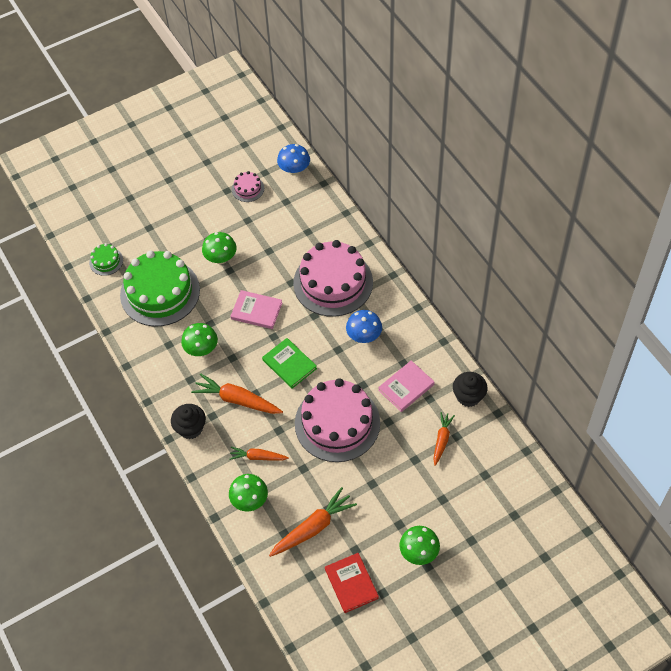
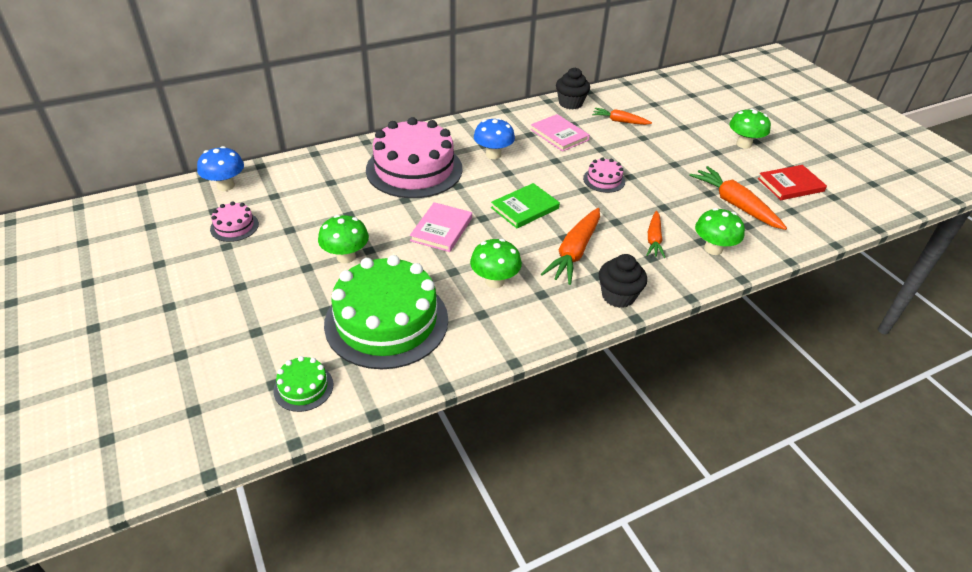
camera: 90 degrees left, 15 degrees down
(337, 423) = (604, 180): pink cake -> pink cake, size x0.43

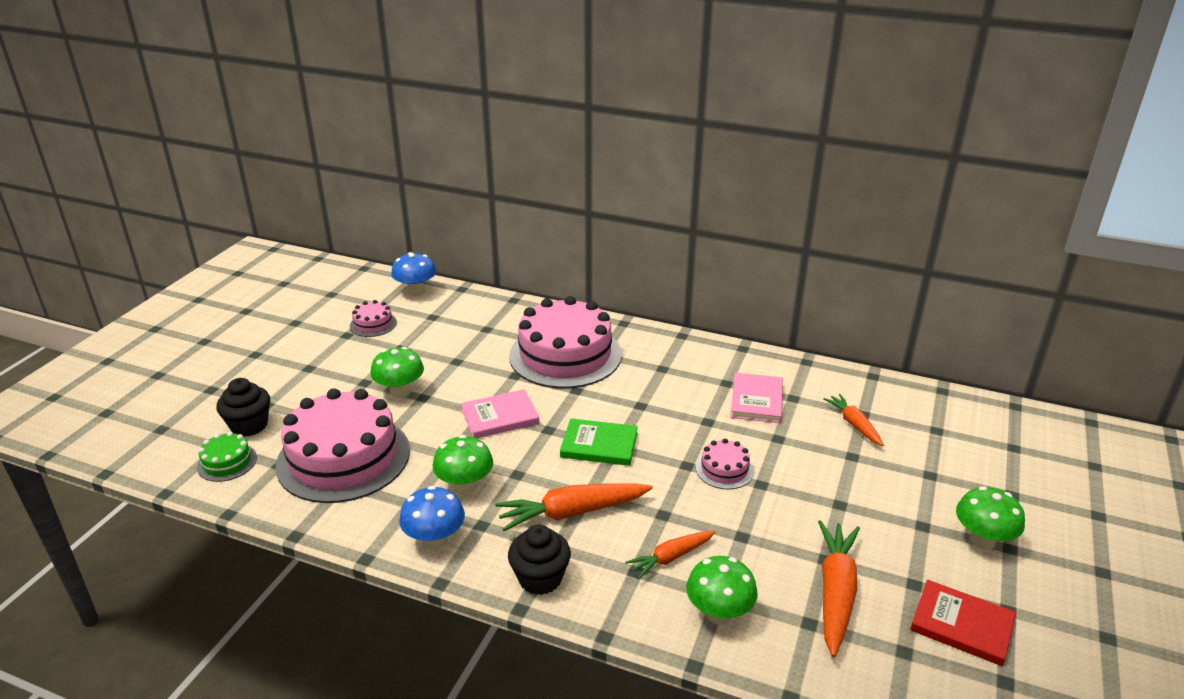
camera: 50 degrees right, 10 degrees down
(386, 321) = (343, 457): green cake -> pink cake
(493, 154) = (656, 382): blue mushroom -> blue mushroom (435, 540)
(570, 103) = (827, 377): black cupcake -> black cupcake (249, 425)

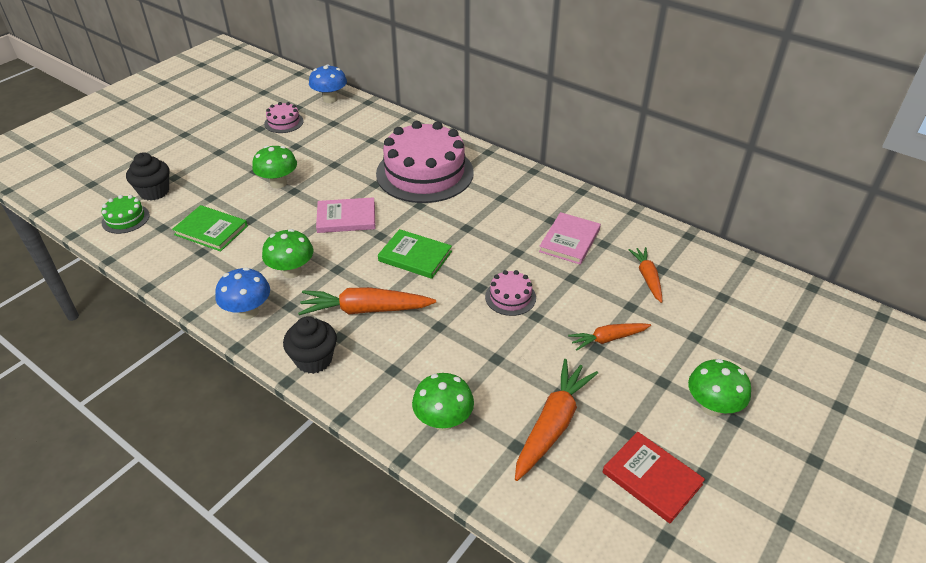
camera: 15 degrees right, 10 degrees up
(343, 457) = (211, 230): pink cake -> green book
(670, 557) = (427, 364): orange carrot -> orange carrot (608, 339)

